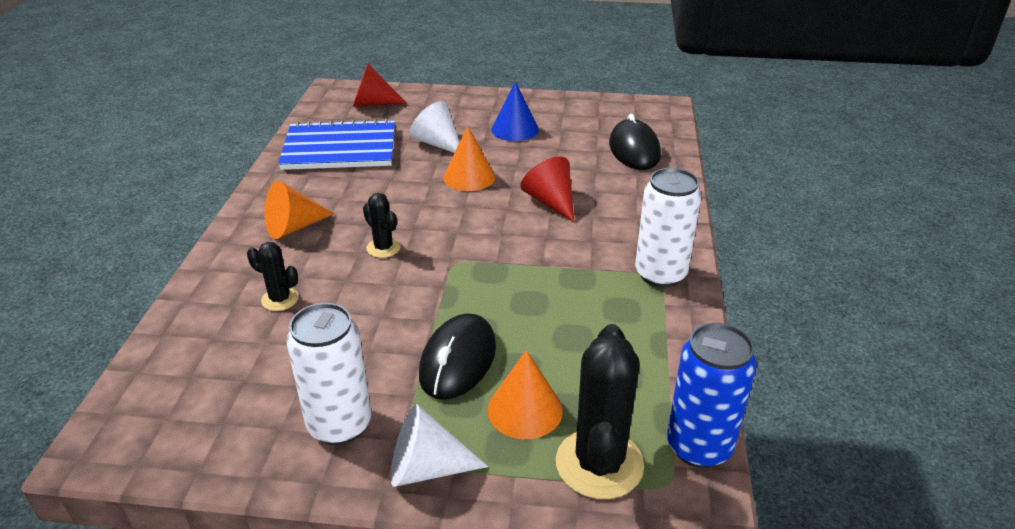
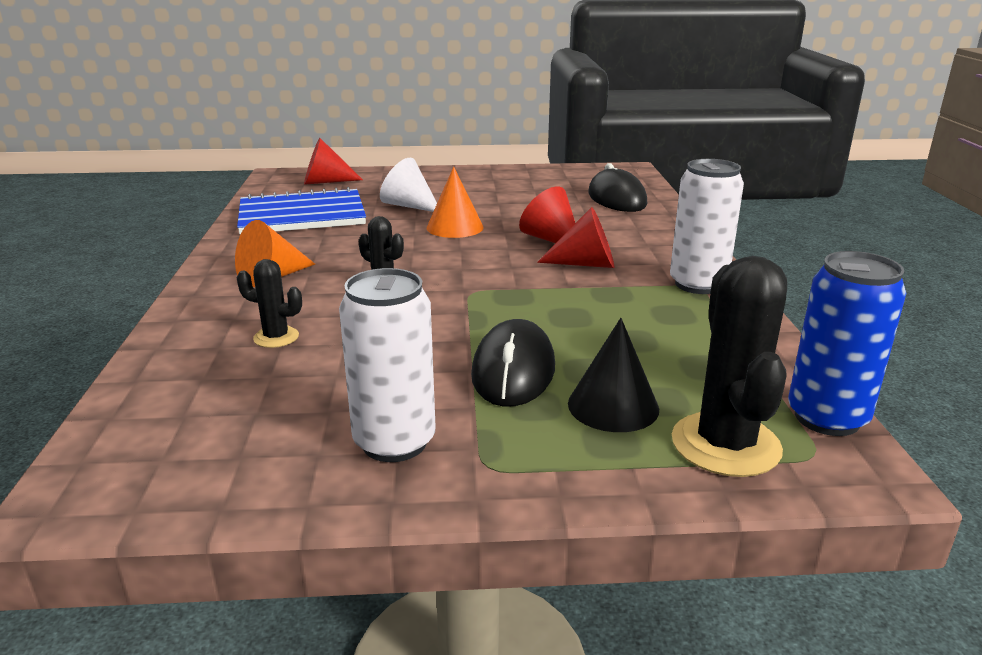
camera: 10 degrees left, 10 degrees down
(426, 468) = (522, 471): white cone -> none
(515, 129) = (486, 191): blue cone -> none
(525, 410) = (613, 406): orange cone -> black cone
(569, 237) = (585, 264): none -> red cone

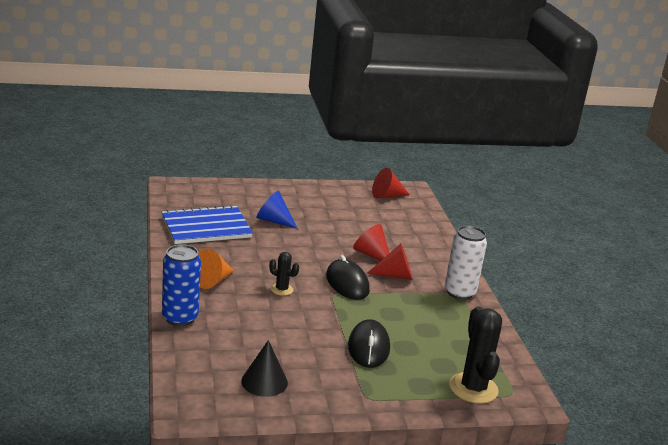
camera: 10 degrees left, 0 degrees up
(276, 337) = (236, 324): black cactus -> none
(325, 182) = (207, 194): red cone -> red cone (387, 195)
(394, 442) = (321, 385): white can -> none
(409, 206) = (274, 221): white cone -> blue cone
(455, 227) = (309, 242): orange cone -> none
(613, 406) = (420, 368): black cone -> black cone (264, 381)
(617, 199) = (407, 219): black mouse -> black mouse (347, 283)
(827, 418) = (519, 375): blue can -> blue can (180, 318)

